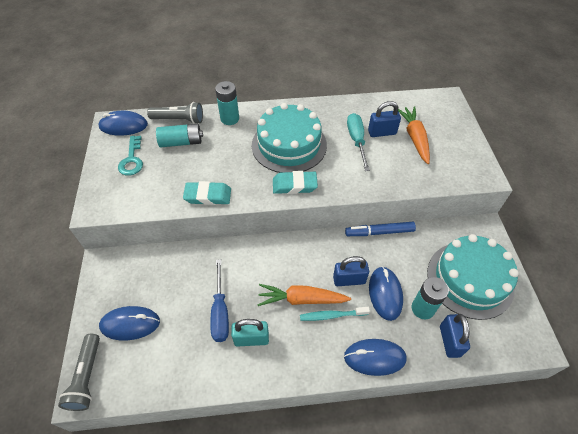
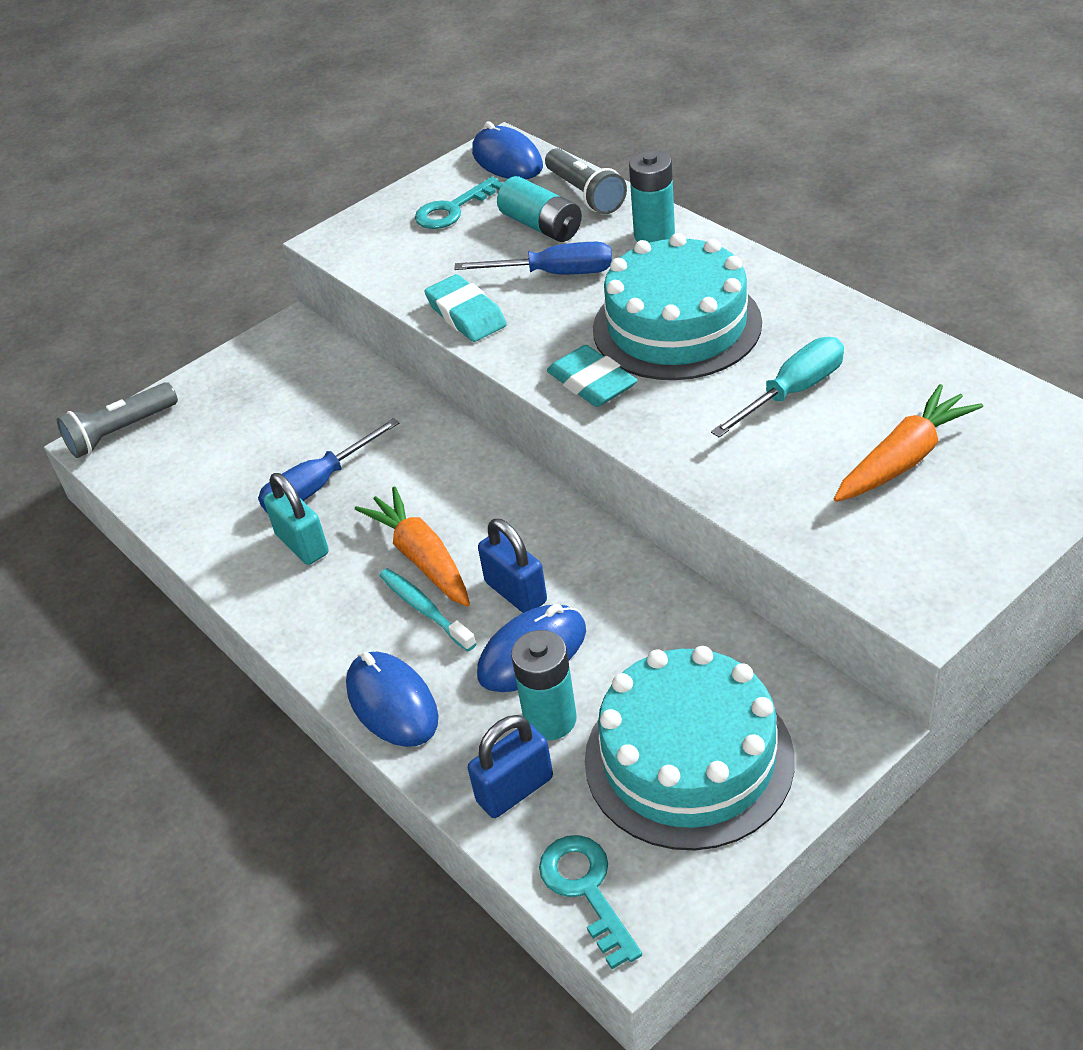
camera: 60 degrees right, 10 degrees down
(130, 324) = (223, 416): blue mouse -> none
(216, 156) = (555, 273): none -> blue screwdriver
(379, 232) = (663, 576): blue marker -> none
(382, 132) = (859, 410): blue padlock -> none
(510, 346) = (586, 889): none -> turquoise key

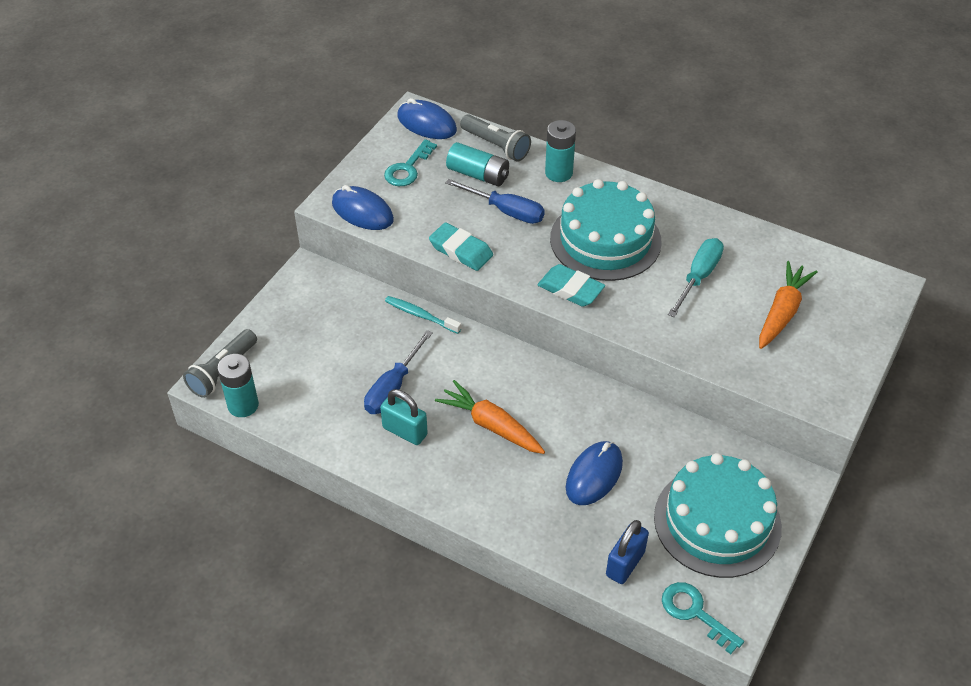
camera: 25 degrees left, 5 degrees up
(392, 703) = (522, 526): blue mouse -> blue mouse (362, 212)
(424, 609) = (511, 460): turquoise toothbrush -> turquoise toothbrush (420, 315)
(516, 592) = (564, 437): blue padlock -> none
(550, 719) = (625, 515): turquoise battery -> turquoise battery (243, 405)
(555, 273) = (506, 211): blue screwdriver -> blue screwdriver turned 45 degrees clockwise

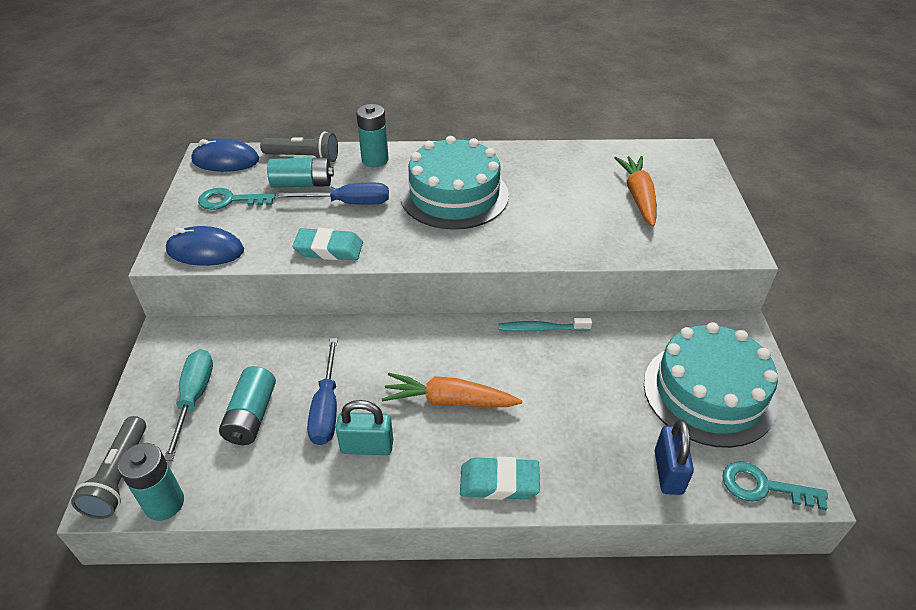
camera: 30 degrees left, 5 degrees down
(334, 368) = (251, 416): none -> turquoise battery
(408, 168) = (230, 200): turquoise key -> turquoise key turned 90 degrees clockwise
(420, 315) = (312, 329): turquoise toothbrush -> turquoise toothbrush (541, 329)
(570, 289) = (455, 243): turquoise eraser -> turquoise eraser (499, 482)
(594, 475) = (576, 402): blue mouse -> none
(698, 277) = (553, 195): turquoise screwdriver -> turquoise screwdriver (194, 398)

